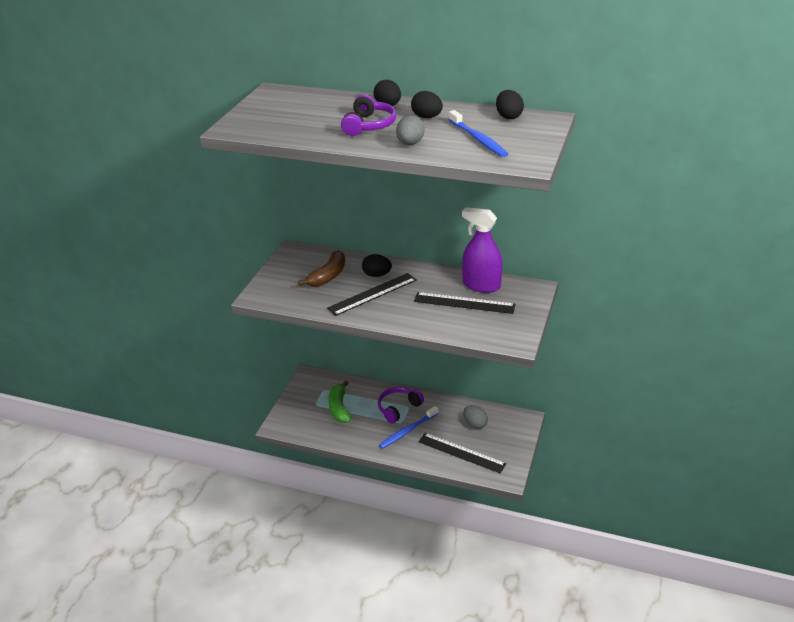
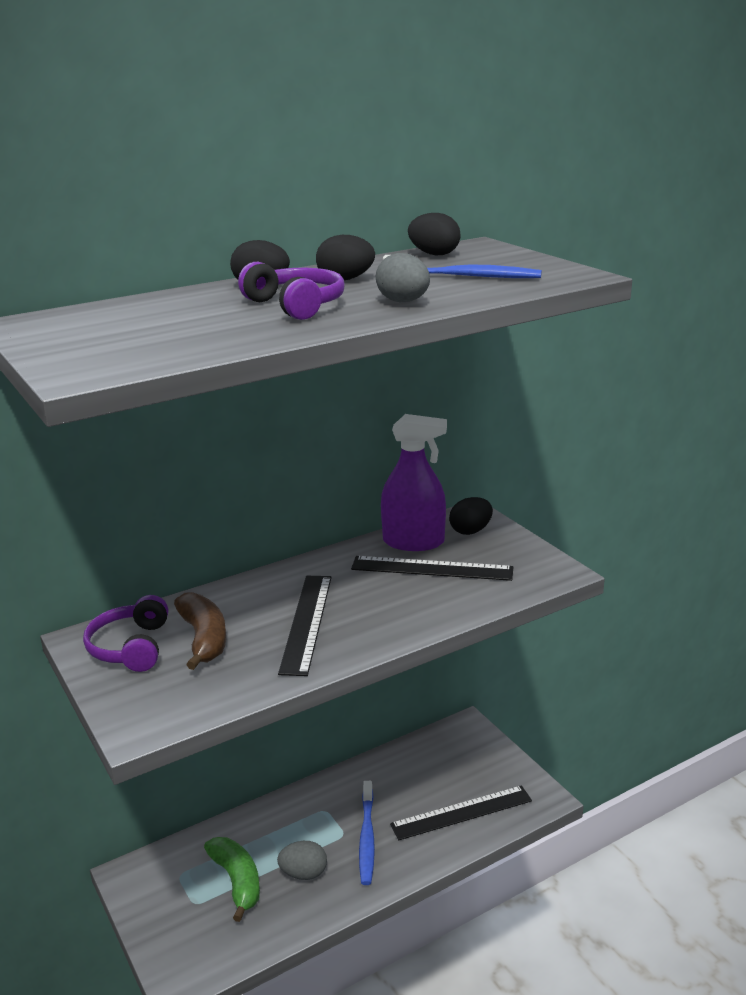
camera: 50 degrees left, 10 degrees down
(339, 408) = (237, 881): green banana -> green banana turned 150 degrees counterclockwise
(377, 275) = (269, 600): black egg -> black egg (470, 531)
(398, 408) = (315, 821): purple headphones -> purple headphones (131, 647)
(464, 303) = (432, 568): black ruler -> black ruler turned 45 degrees clockwise
(475, 424) = (427, 770): grey egg -> grey egg (303, 873)
(481, 285) = (413, 542): purple spray bottle -> purple spray bottle turned 150 degrees counterclockwise

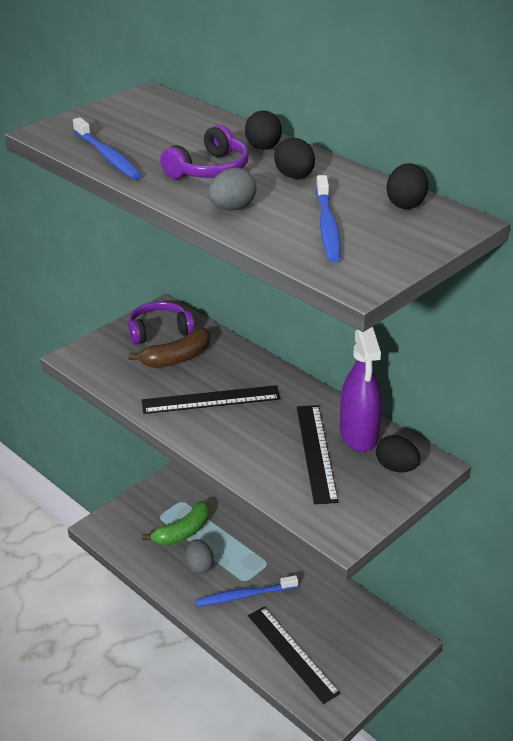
camera: 75 degrees right, 10 degrees up
(207, 344) = (107, 156): none -> blue toothbrush

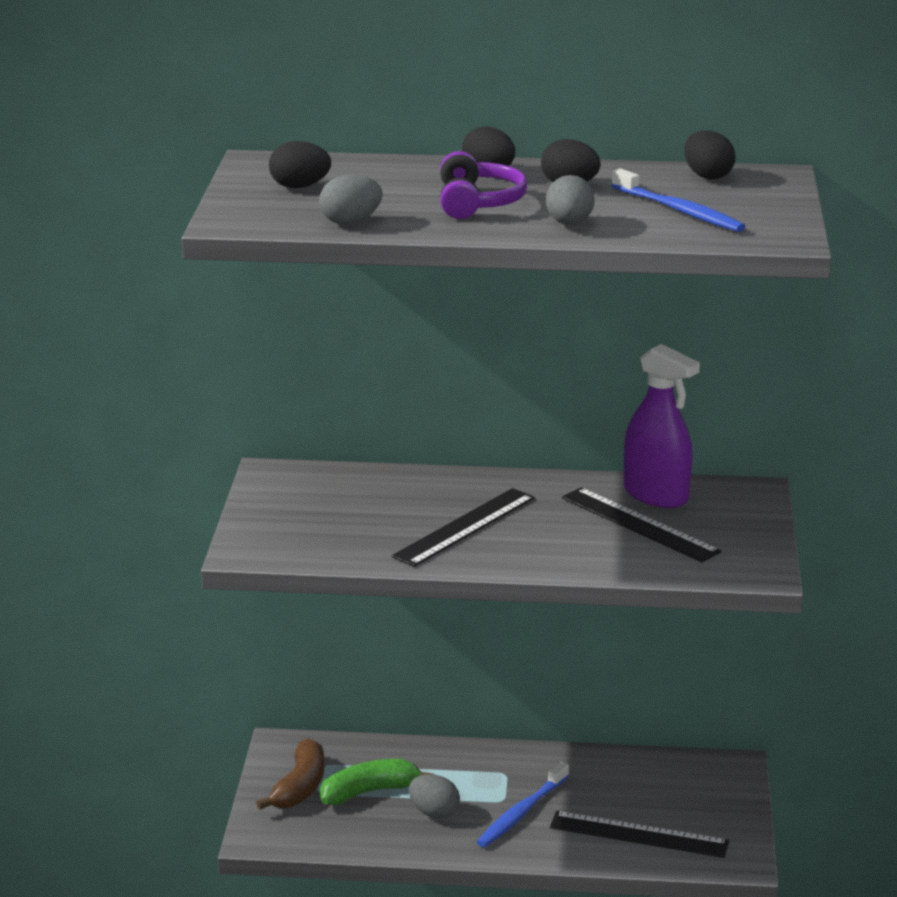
camera: 40 degrees left, 10 degrees down
(107, 156) = (350, 222): blue toothbrush -> grey egg
(159, 331) = (300, 492): purple headphones -> none
(177, 358) = (365, 507): brown banana -> brown banana (300, 787)
(183, 532) = (369, 792): green banana -> green banana turned 120 degrees counterclockwise
(396, 467) = (729, 505): black egg -> black egg (300, 187)

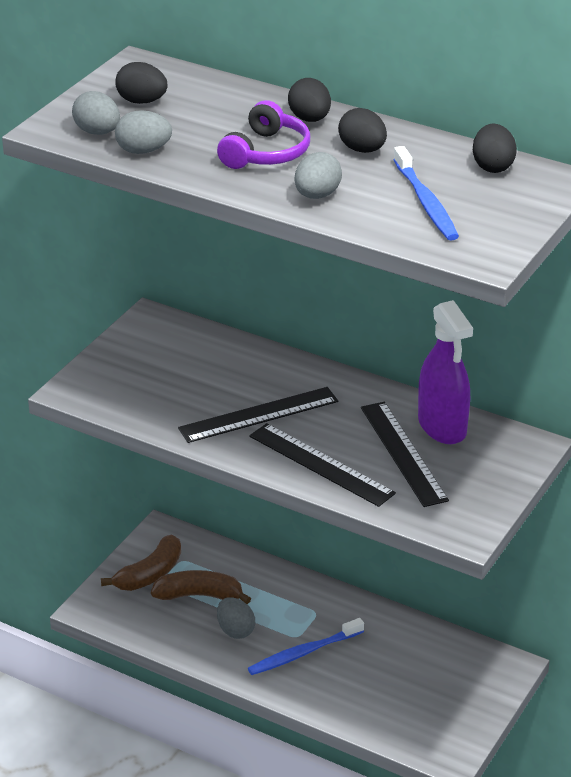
camera: 25 degrees right, 10 degrees up
(283, 216) = (97, 132): none -> grey egg
(369, 792) = (199, 595): green banana -> brown banana
(639, 835) = (383, 704): black ruler -> black ruler (321, 464)

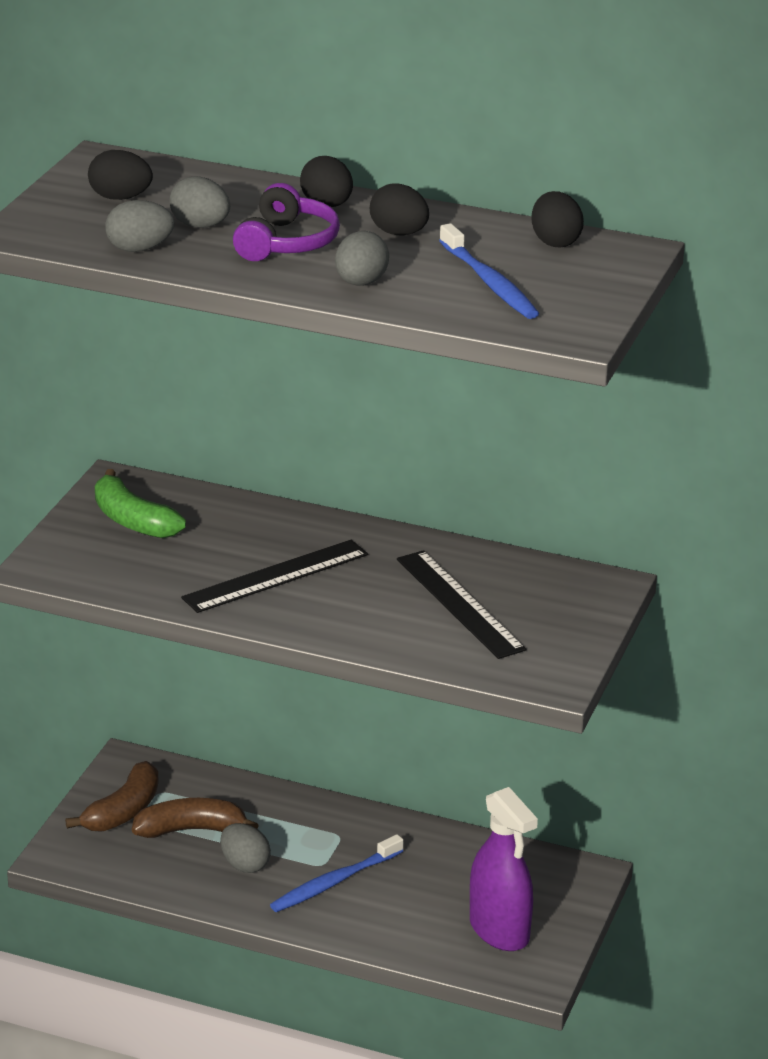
camera: 10 degrees left, 5 degrees down
(97, 132) = (77, 233): grey egg -> grey egg (200, 226)
(156, 355) = (133, 521): none -> green banana
(321, 464) = (364, 624): black ruler -> none
(442, 427) = (498, 572): purple spray bottle -> purple spray bottle (499, 930)

